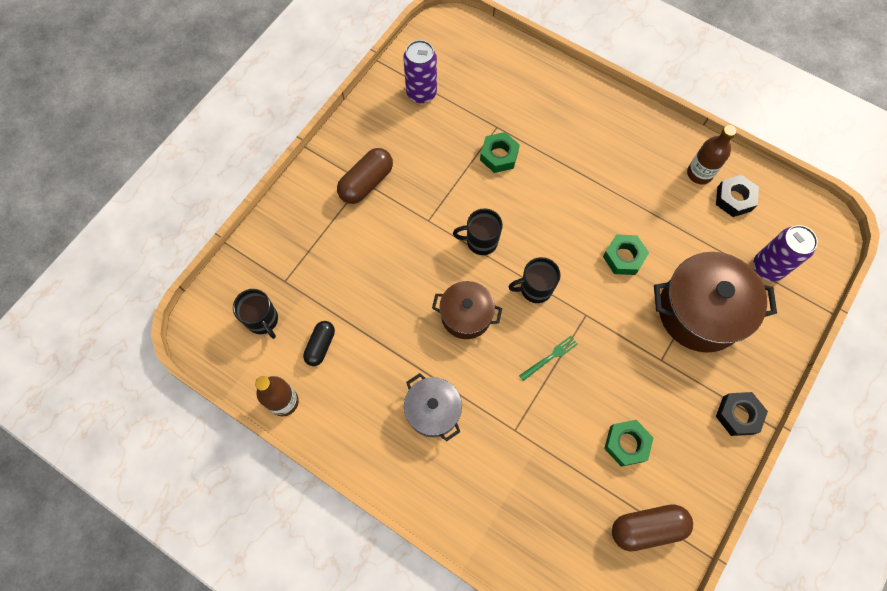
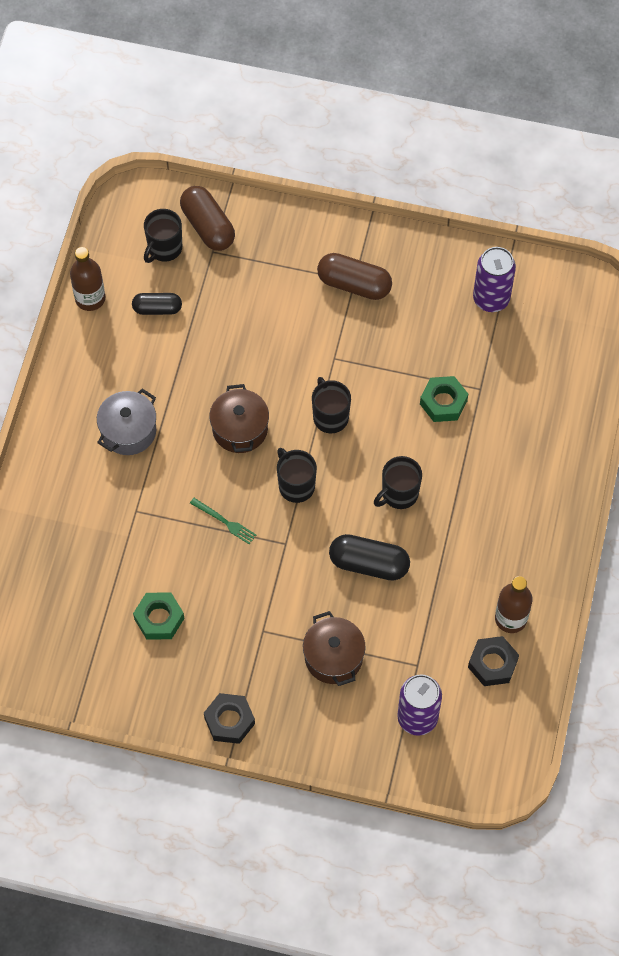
camera: 70 degrees right, 5 degrees down
(569, 214) = (399, 494): none -> black mug
(623, 257) = (369, 564): green nut -> black capsule
(647, 528) = (81, 658): brown capsule -> brown capsule (208, 227)
(700, 312) = (333, 657): brown pot -> brown pot, size x0.59

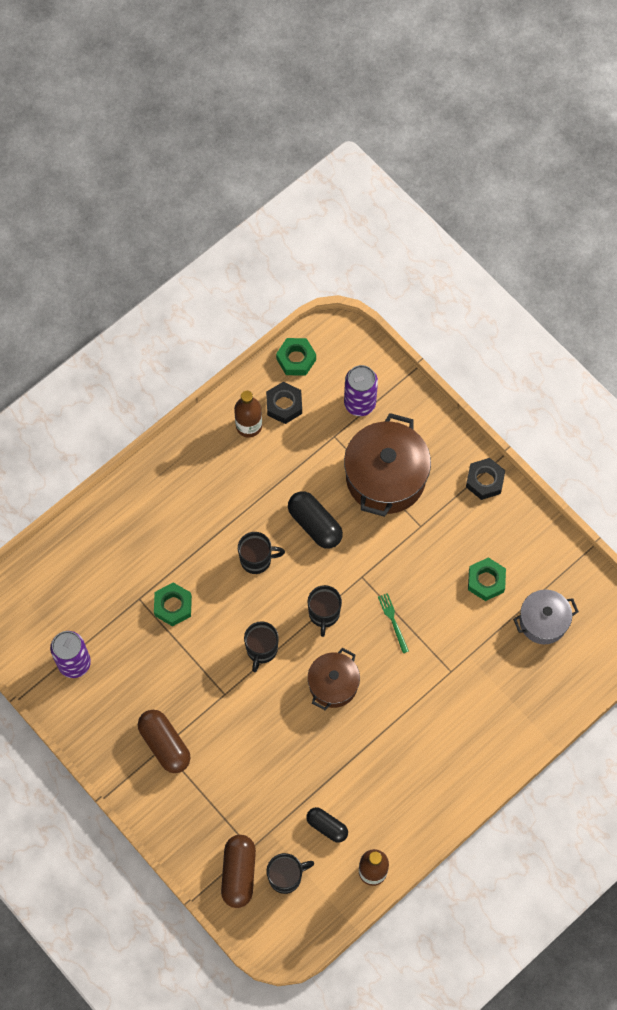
camera: 145 degrees left, 5 degrees up
(128, 431) = (415, 738): grey pot -> grey pot (543, 621)
(333, 657) = (385, 477): brown pot -> brown pot, size x1.70
(519, 721) = (296, 359): none -> green nut

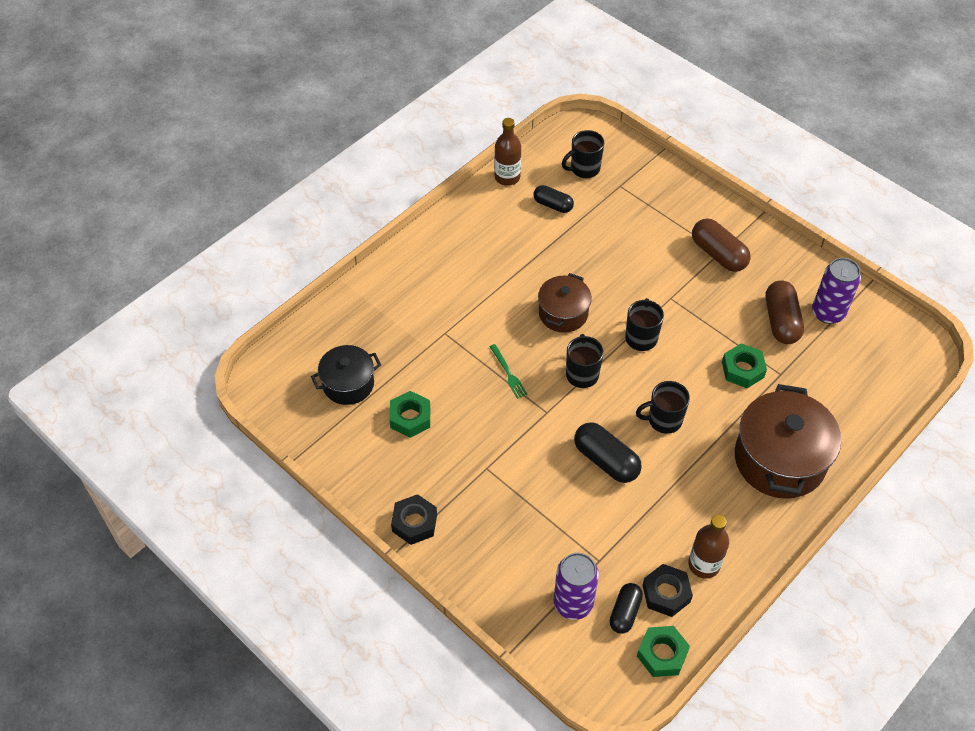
camera: 175 degrees right, 15 degrees down
(239, 873) = (627, 168): brown capsule -> brown capsule (781, 321)
(319, 393) = (625, 612): none -> black capsule
(385, 477) = (531, 518): brown pot -> brown pot (779, 460)
(543, 621) = (348, 384): grey pot -> black pot

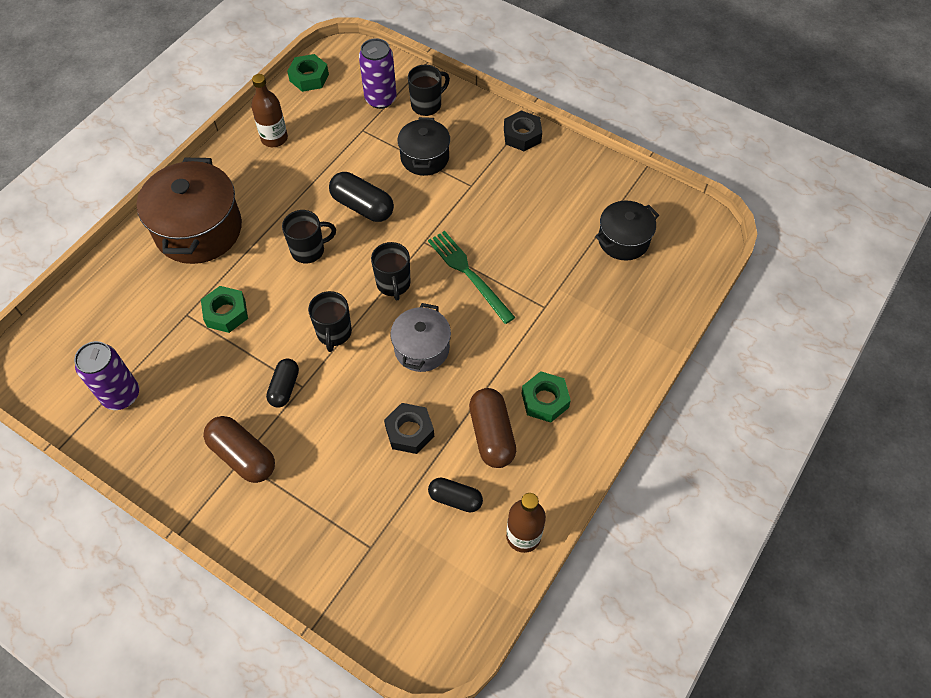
camera: 170 degrees right, 5 degrees up
(410, 418) = (553, 218): green nut -> green nut (545, 400)
(508, 373) = (468, 274): green fork -> green fork, size x1.81
(531, 510) = (425, 158): none -> black pot
(563, 313) = (422, 348): brown pot -> grey pot
(584, 169) = (422, 569): black mug -> black mug (427, 105)
(625, 612) = (339, 99): black capsule -> black capsule (284, 388)
(666, 593) = (306, 115): black nut -> black nut (409, 431)
(781, 321) = (177, 376): brown capsule -> brown capsule (492, 434)

